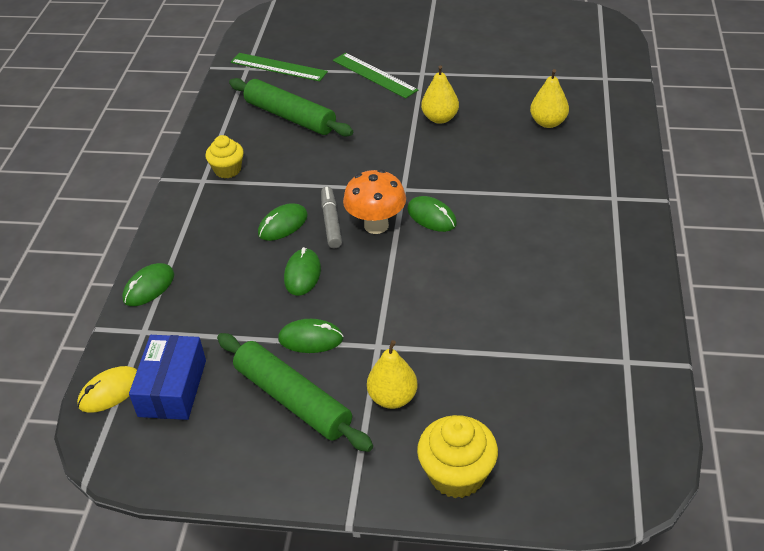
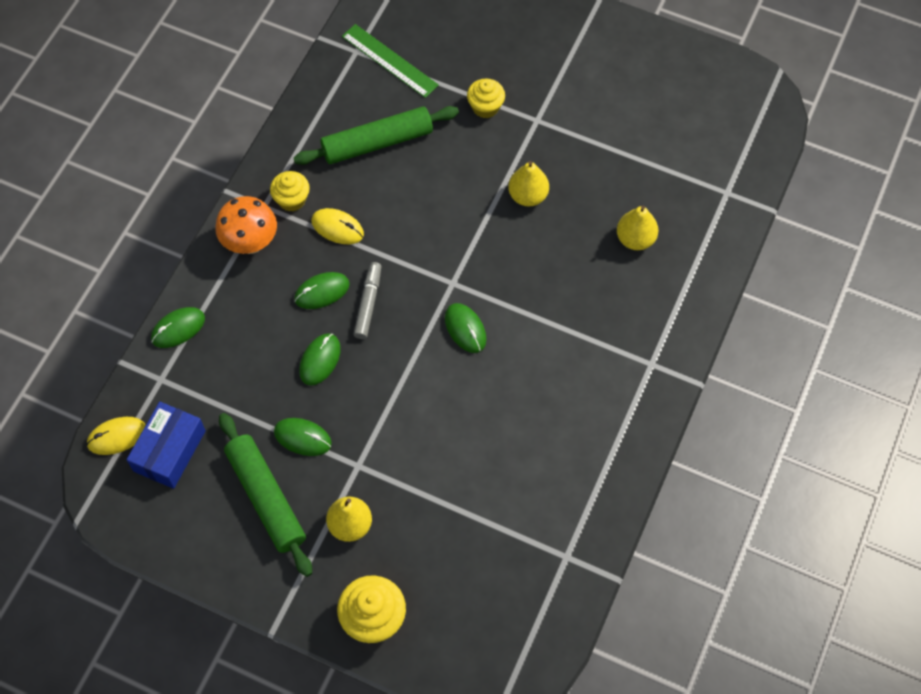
camera: 15 degrees right, 20 degrees up
(278, 178) = (337, 228): none -> yellow mouse
(290, 116) = (377, 142): green rolling pin -> green rolling pin turned 75 degrees counterclockwise
(374, 75) = (485, 107): green ruler -> yellow cupcake
(376, 225) = (409, 322): orange mushroom -> orange mushroom (250, 243)

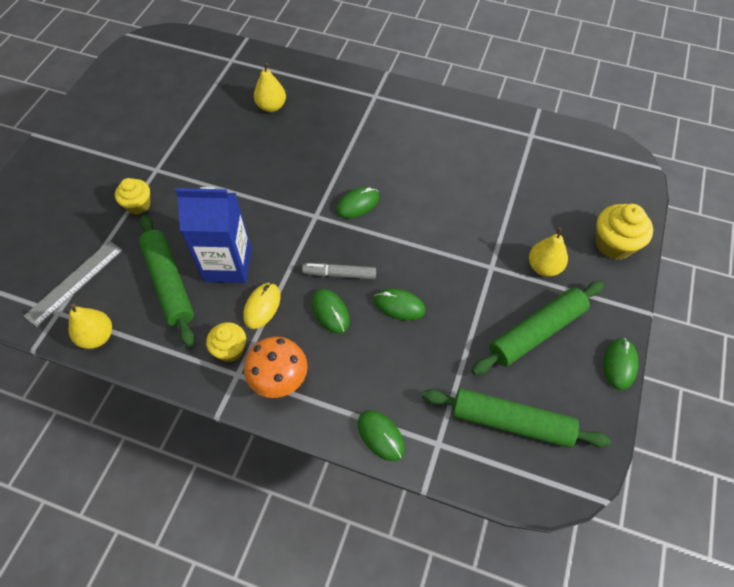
camera: 95 degrees left, 5 degrees down
(117, 437) = (507, 476): yellow mouse -> none
(169, 451) = (511, 422): blue box -> green rolling pin
(302, 437) = (475, 310): green mouse -> green mouse (619, 364)
(389, 60) = (74, 282): green ruler -> grey ruler
(395, 195) = (227, 264): none -> blue carton
(528, 196) = (231, 171): yellow pear -> yellow pear (97, 337)

